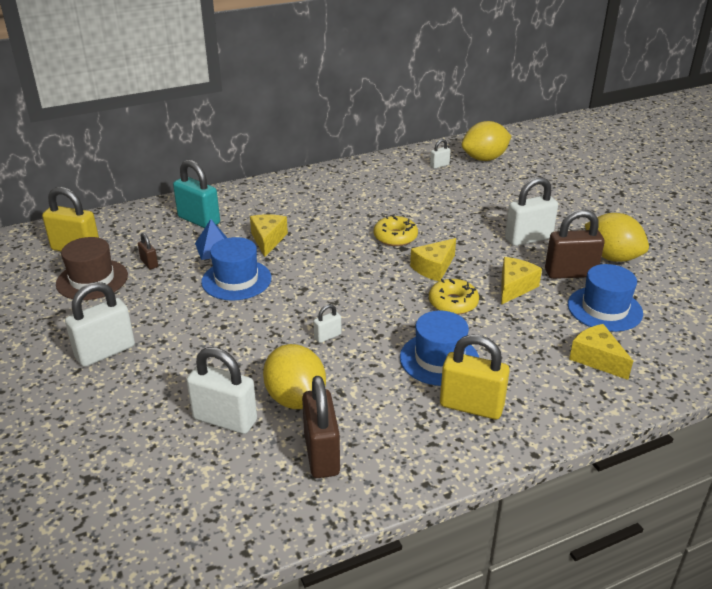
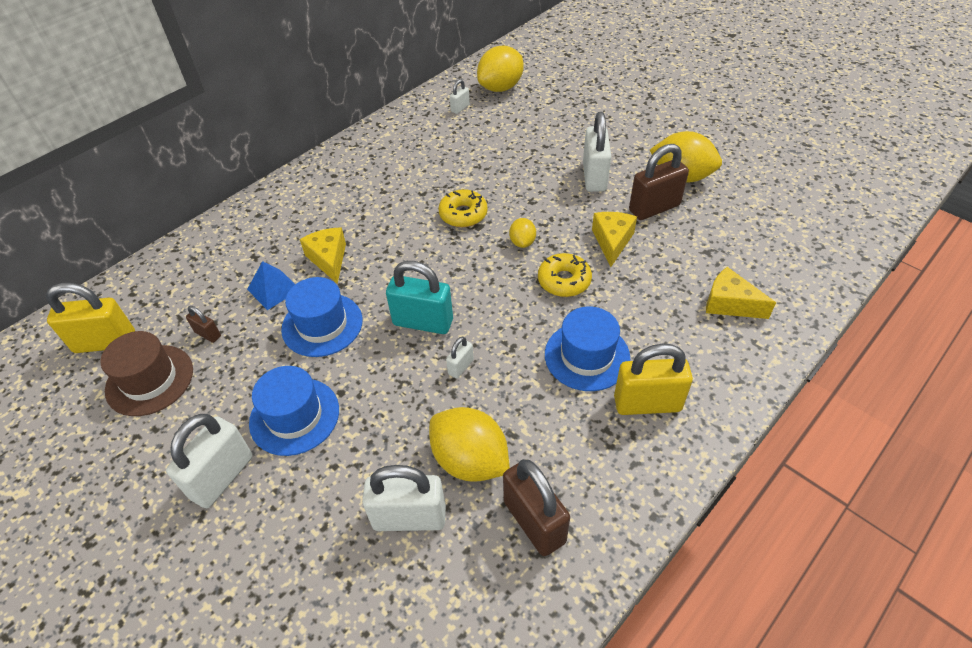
camera: 20 degrees left, 15 degrees up
(199, 220) = (235, 256): turquoise padlock -> turquoise padlock (423, 322)
(434, 268) = (522, 242): yellow cheese -> yellow lemon
(528, 238) = (594, 177): white padlock -> white padlock turned 45 degrees counterclockwise
(604, 309) = (706, 241): blue hat -> blue hat (294, 416)

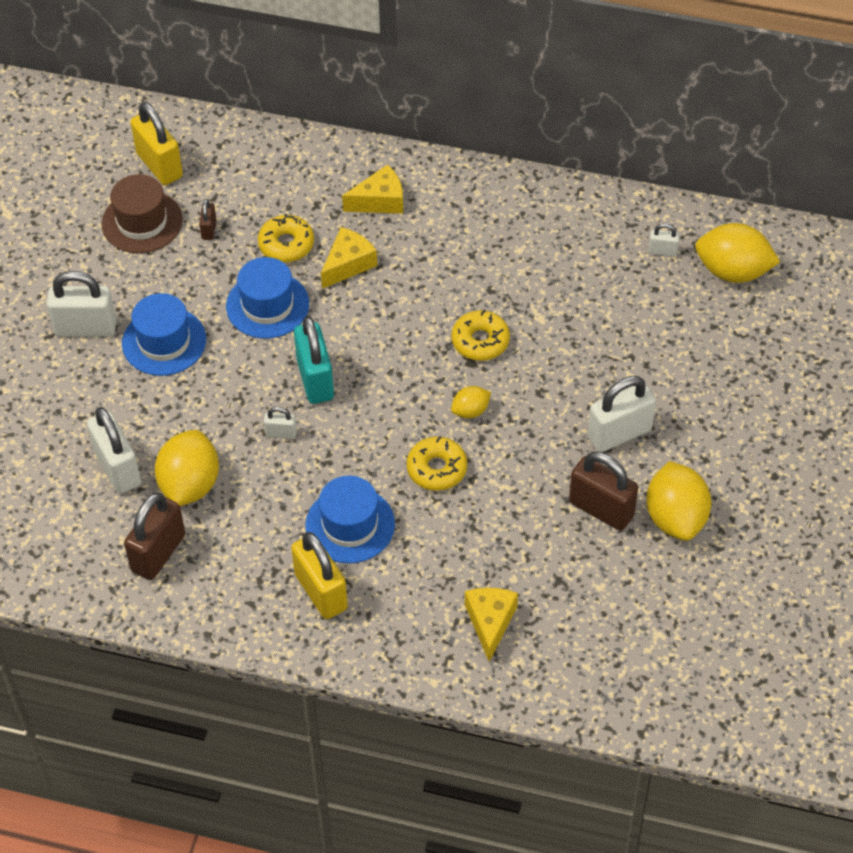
camera: 60 degrees right, 5 degrees up
(274, 289) = (286, 244): blue pyramid -> yellow donut
(612, 242) = (520, 489): yellow cheese -> yellow cheese (380, 201)

